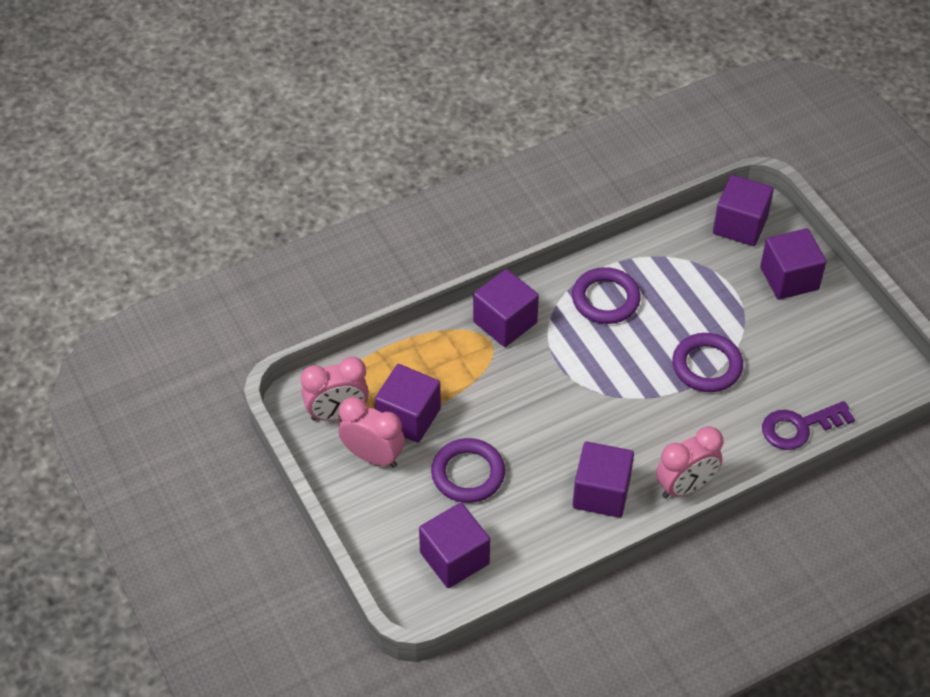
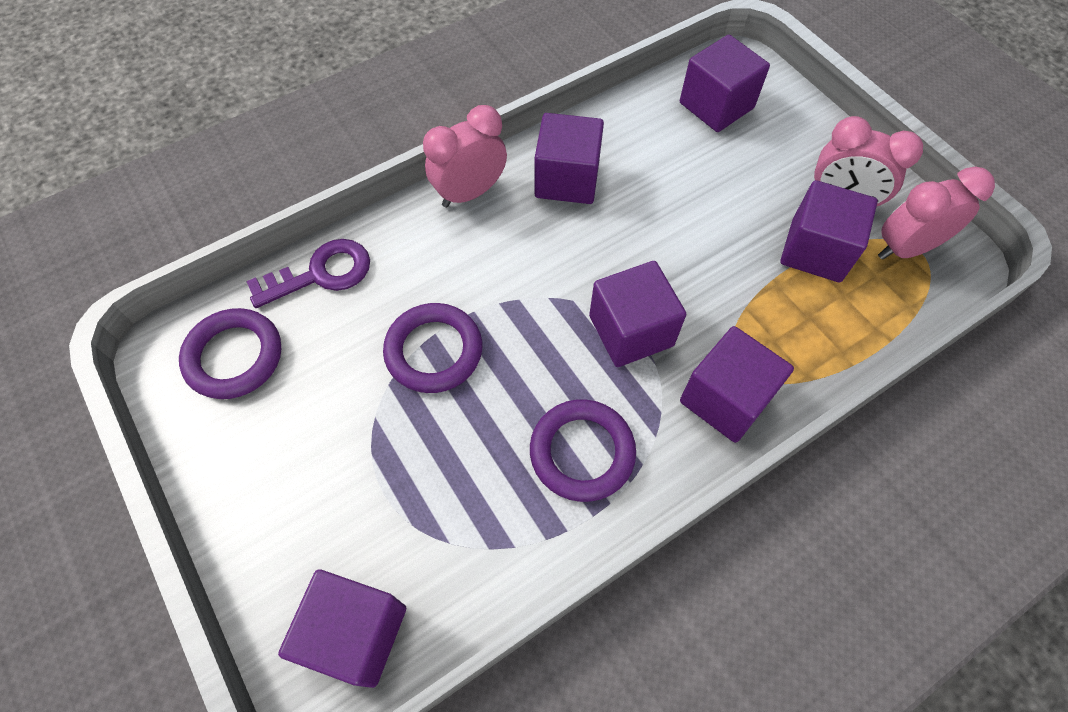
camera: 175 degrees right, 10 degrees up
(468, 474) = (724, 189): purple ring -> purple ring (234, 357)
(789, 278) = (289, 518): purple cube -> purple cube (631, 331)

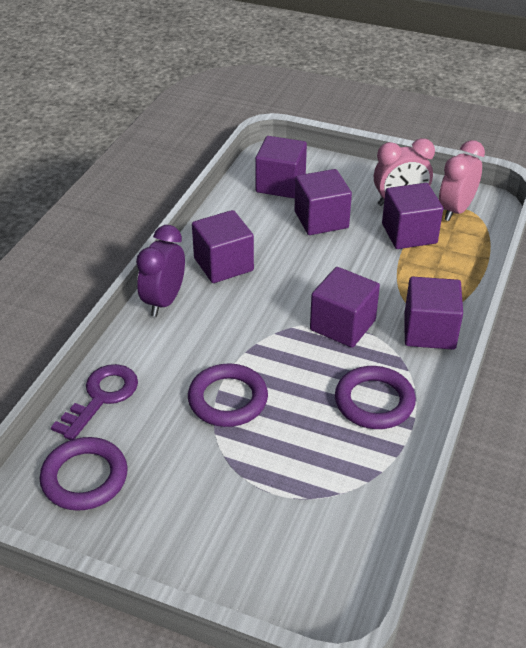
camera: 35 degrees left, 20 degrees down
(356, 633) = (329, 574): purple cube -> purple cube (321, 220)
(470, 193) = (164, 301): pink clock -> purple clock

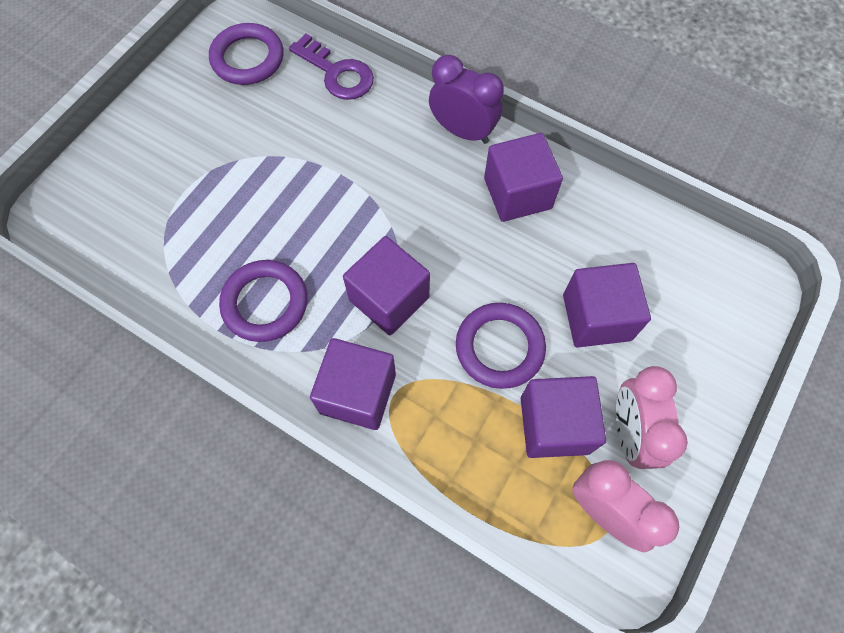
camera: 100 degrees right, 25 degrees up
(228, 399) = (306, 171): purple ring -> purple ring (499, 347)
(280, 184) = (682, 282): purple cube -> none

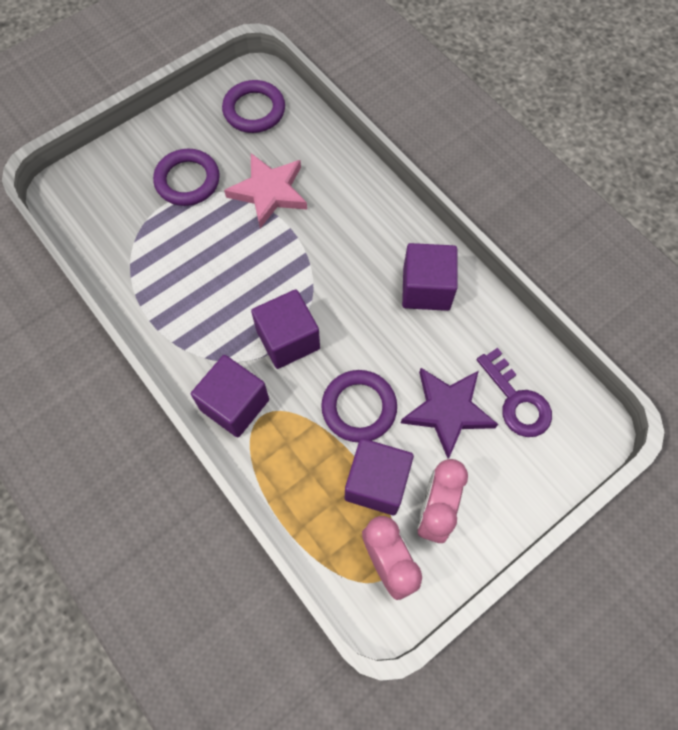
camera: 20 degrees right, 0 degrees up
(265, 303) = (192, 311): purple ring -> purple ring (187, 180)
(301, 142) = (269, 192): none -> pink star
(337, 73) = (320, 143): purple key -> purple key (516, 400)
(463, 131) = (403, 223): purple clock -> none
(596, 317) = (447, 411): purple cube -> purple star

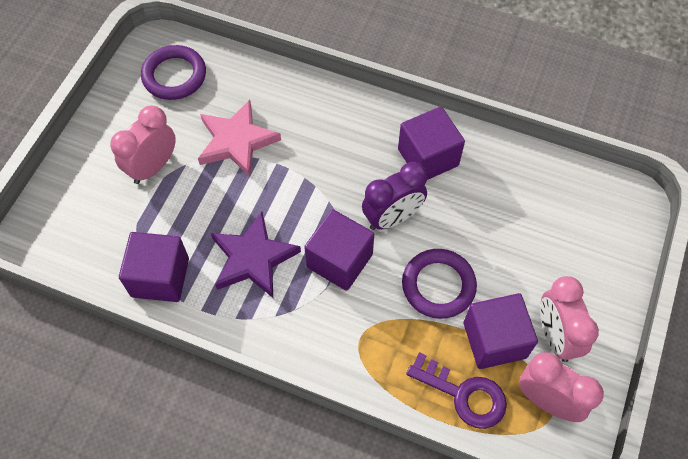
camera: 30 degrees left, 5 degrees down
(187, 180) = (153, 167): purple ring -> pink clock
(234, 405) = (330, 342): purple cube -> purple cube (160, 277)
(358, 326) = (392, 218): none -> purple clock
(447, 411) = (511, 248): purple star -> purple star (253, 258)
(516, 400) = (559, 211): purple key -> purple key (463, 394)

